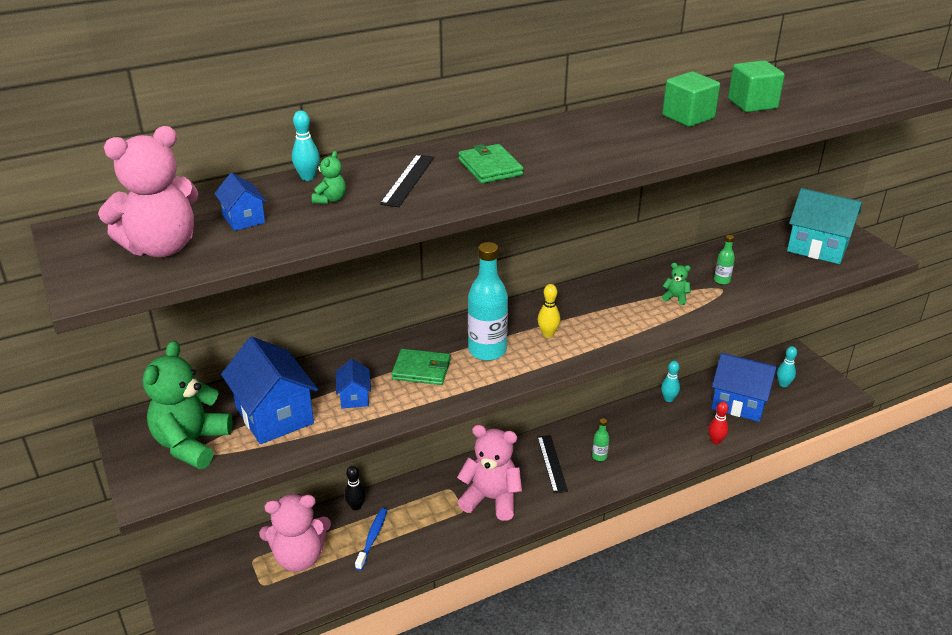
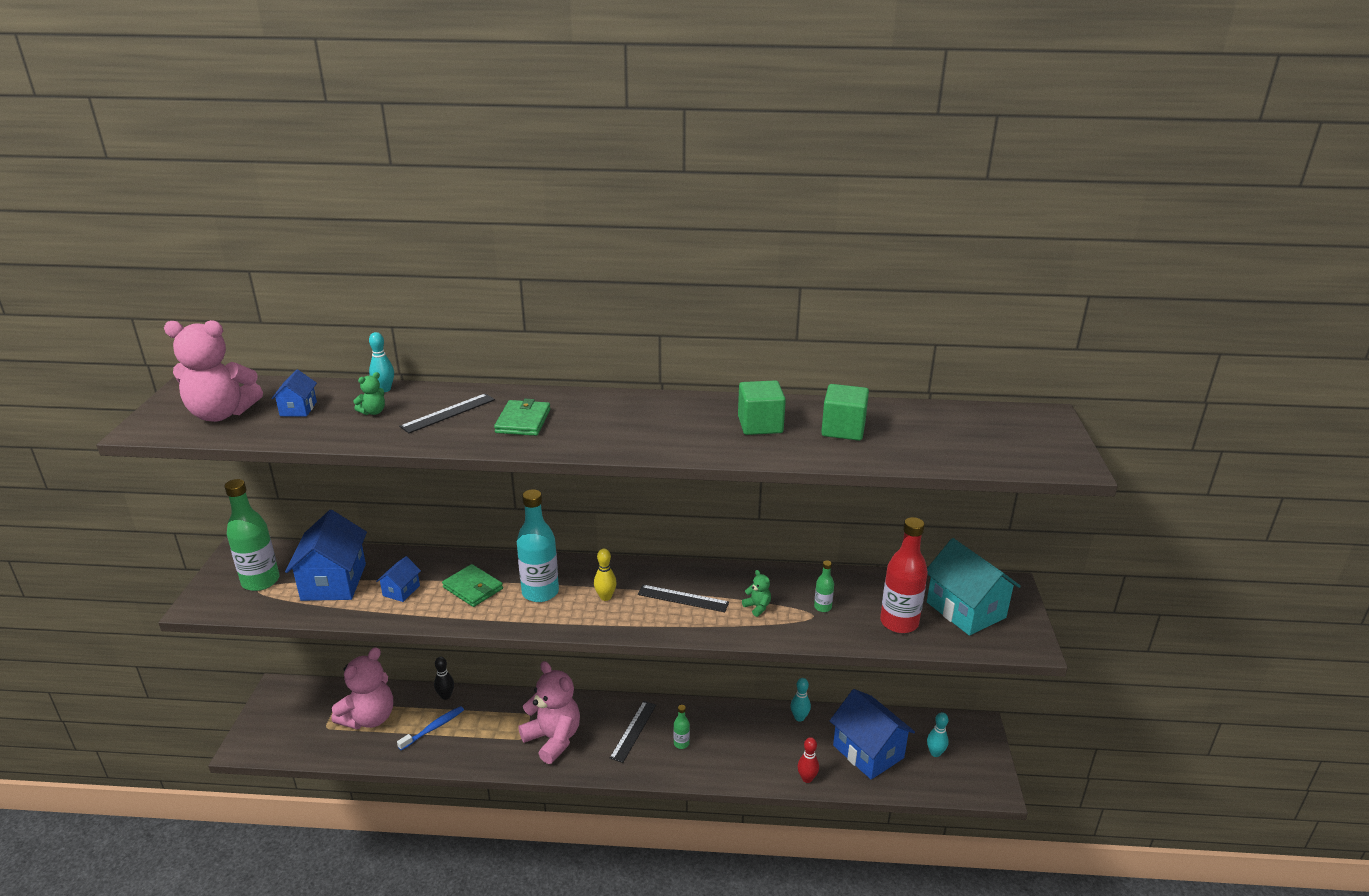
camera: 30 degrees right, 5 degrees down
(191, 444) = (260, 581): green teddy bear -> green bottle
(299, 557) = (369, 718): pink teddy bear -> pink teddy bear turned 75 degrees counterclockwise
(611, 312) = (683, 598): none -> black ruler
(785, 272) = (899, 622): none -> red bottle

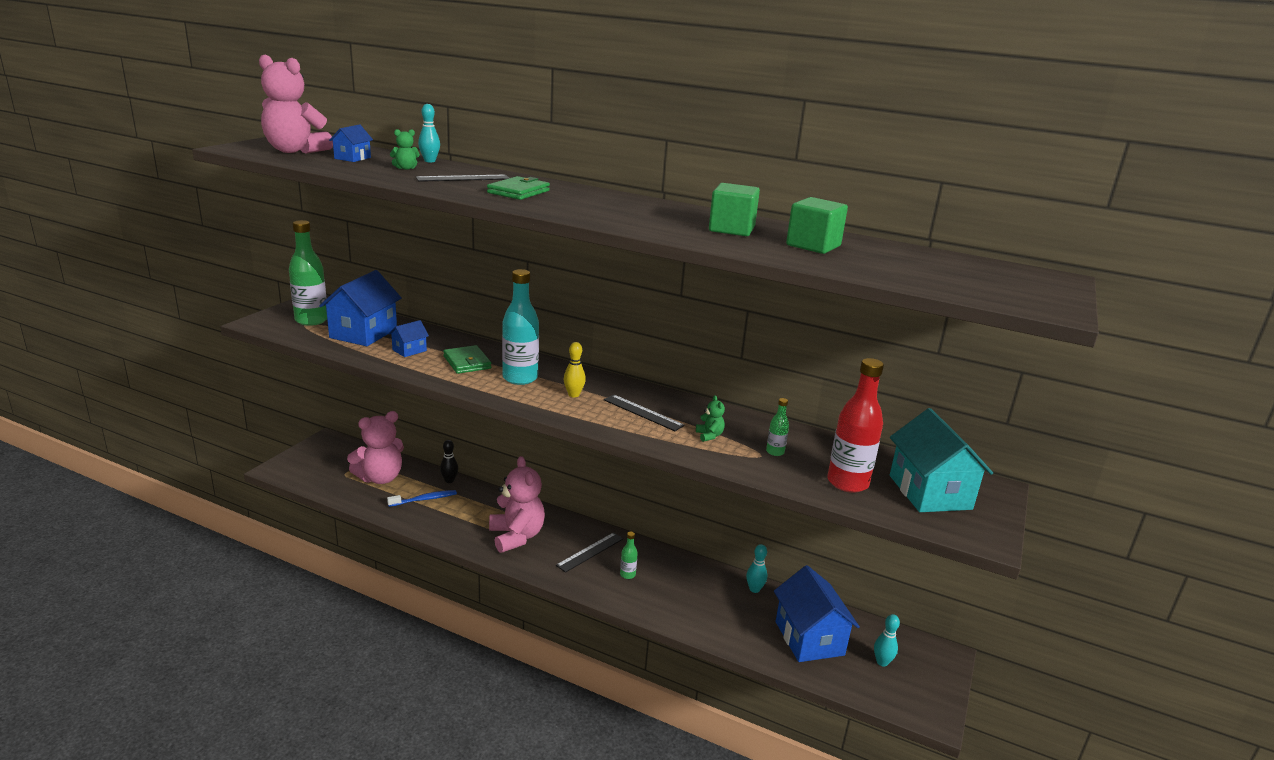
camera: 20 degrees right, 5 degrees down
(807, 778) = (732, 640): red bowling pin -> none

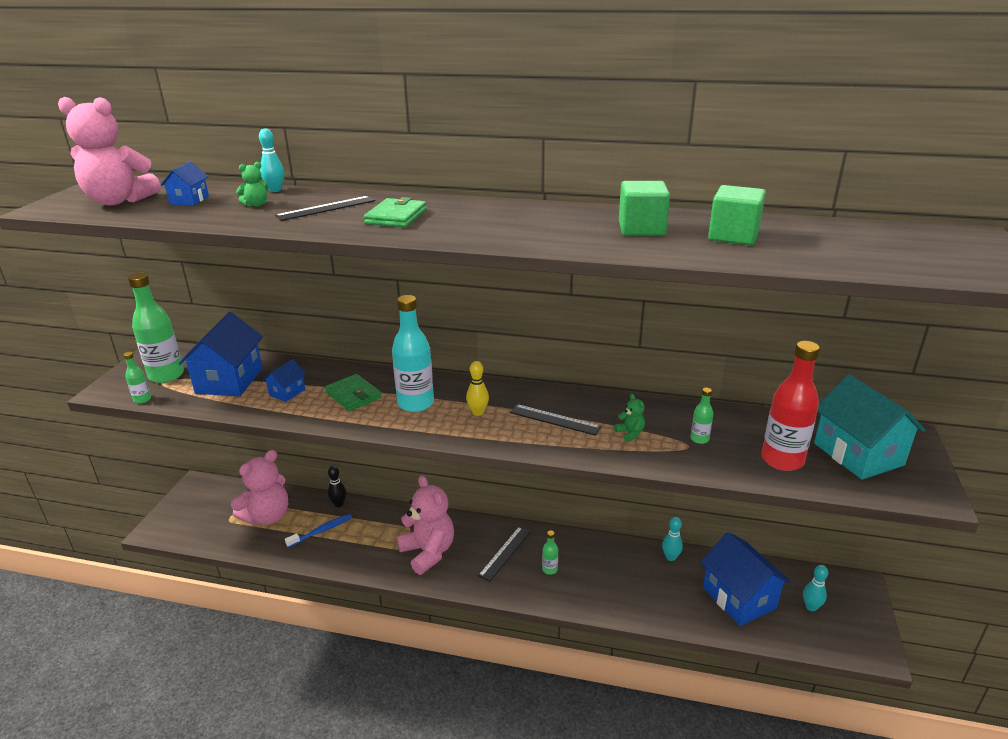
camera: 10 degrees left, 5 degrees up
(283, 334) = (142, 399): none -> green bottle

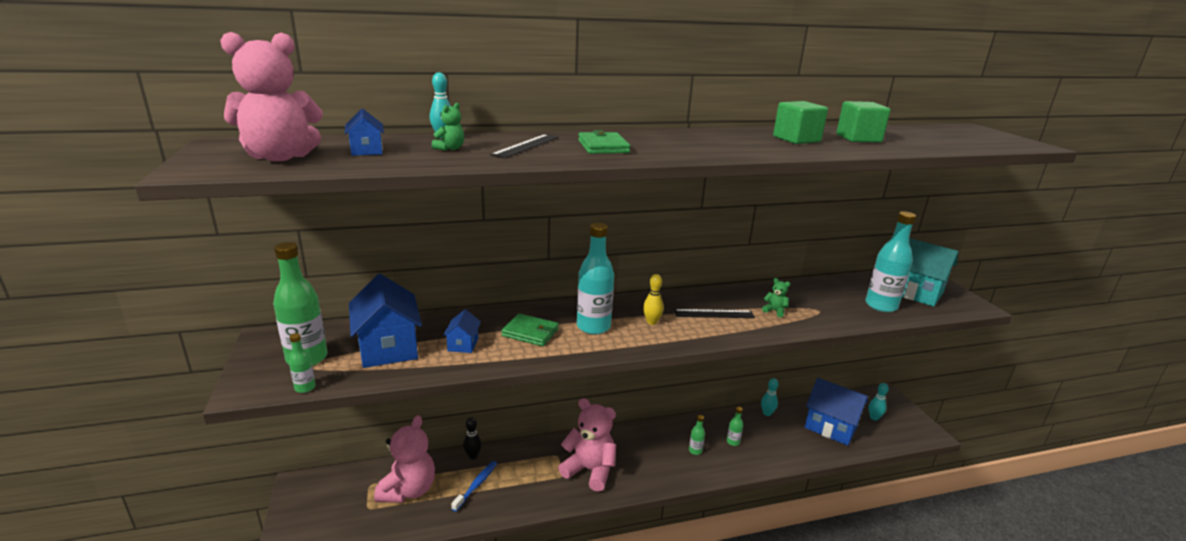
camera: 30 degrees left, 5 degrees down
(505, 553) = (651, 449): black ruler -> none
(699, 439) = (820, 304): green bottle -> green bottle (733, 442)
(782, 460) = (881, 306): red bottle -> turquoise bottle

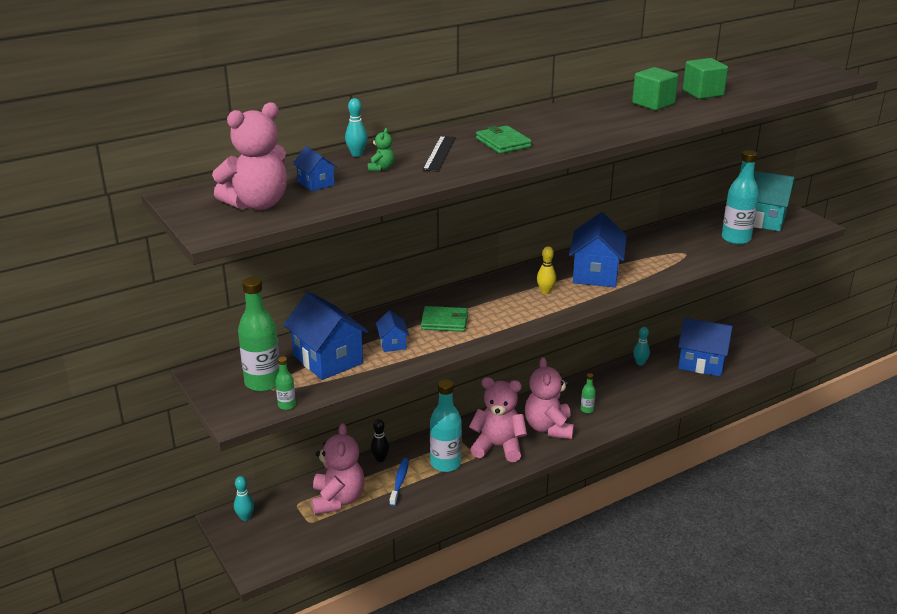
camera: 15 degrees left, 5 degrees up
(593, 327) = (497, 306): turquoise bottle -> turquoise bottle (445, 463)
(648, 461) = (548, 428): none -> pink teddy bear
(714, 314) = (596, 274): black ruler -> blue house
(733, 442) = (618, 395): green bottle -> none
(775, 311) = (647, 261): green teddy bear -> none
(874, 418) = (737, 347): turquoise bowling pin -> turquoise bowling pin (245, 517)

